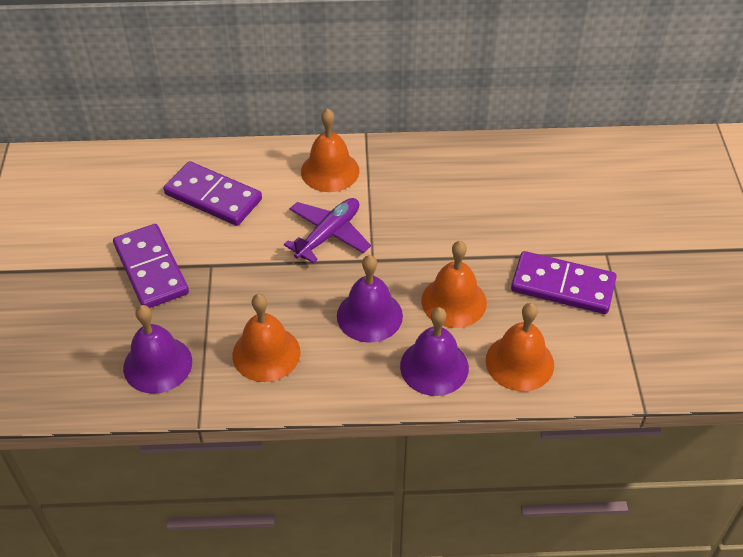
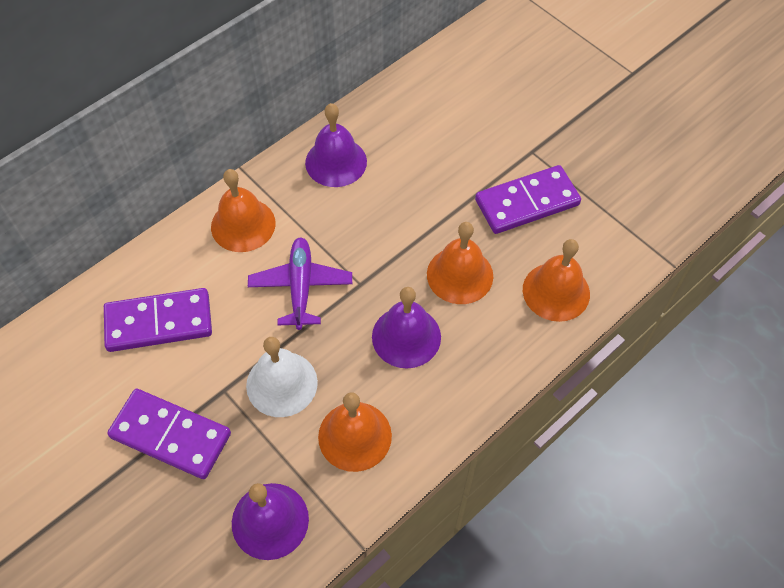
camera: 40 degrees left, 10 degrees up
(252, 287) = (282, 383): none -> white bell
(434, 366) = (498, 343): purple bell -> purple bell (336, 162)

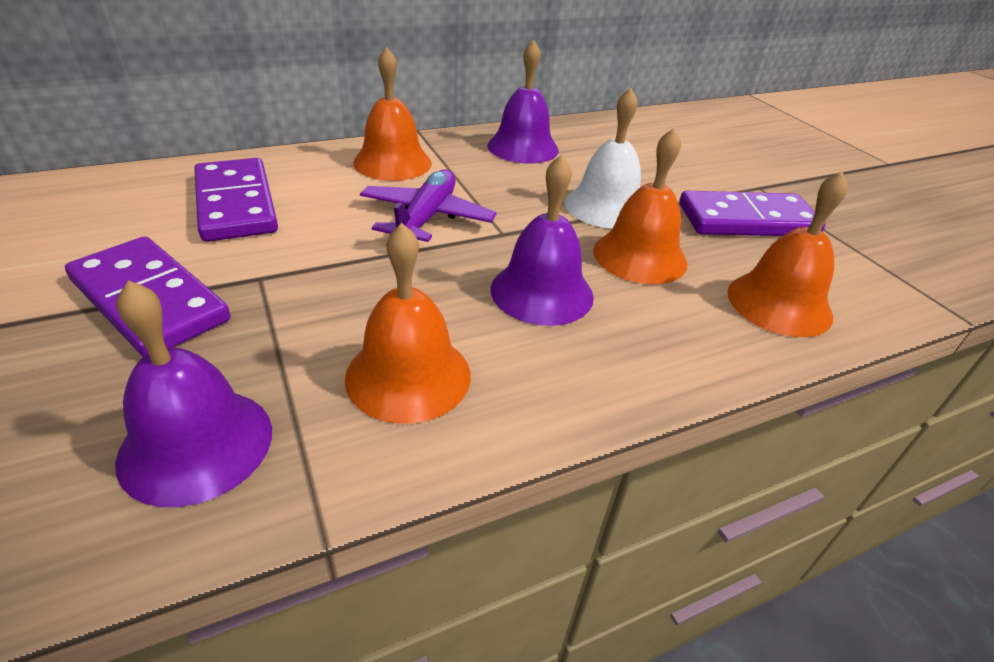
camera: 15 degrees right, 20 degrees down
(159, 322) = (236, 204): purple domino -> purple domino turned 60 degrees clockwise
(282, 383) = (341, 291): white bell -> white bell (606, 207)

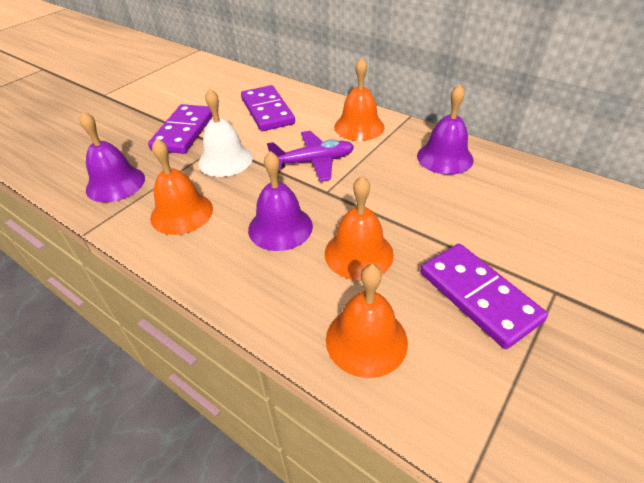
camera: 65 degrees right, 5 degrees up
(236, 204) = (267, 111): purple domino -> purple domino turned 60 degrees counterclockwise
(606, 207) = (407, 219): white bell -> white bell (225, 160)

